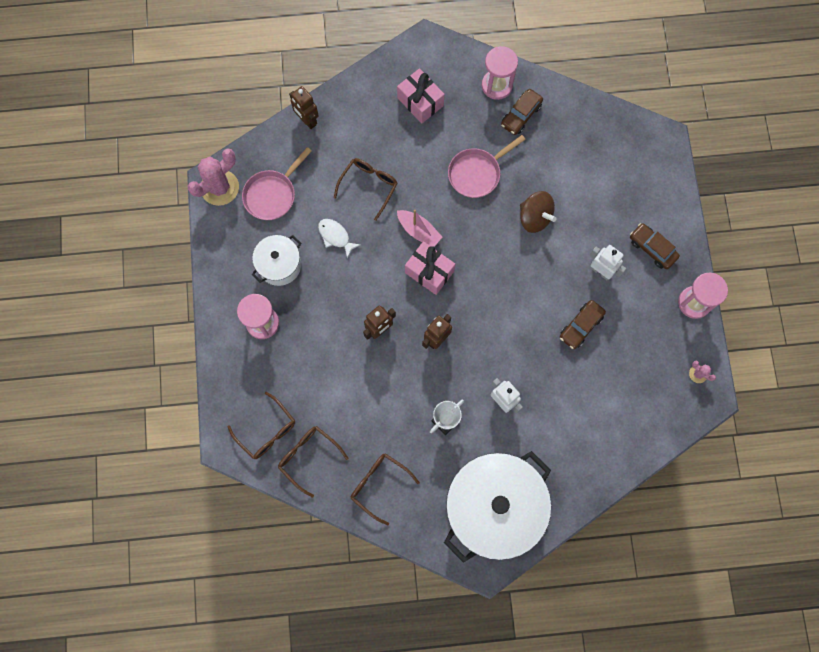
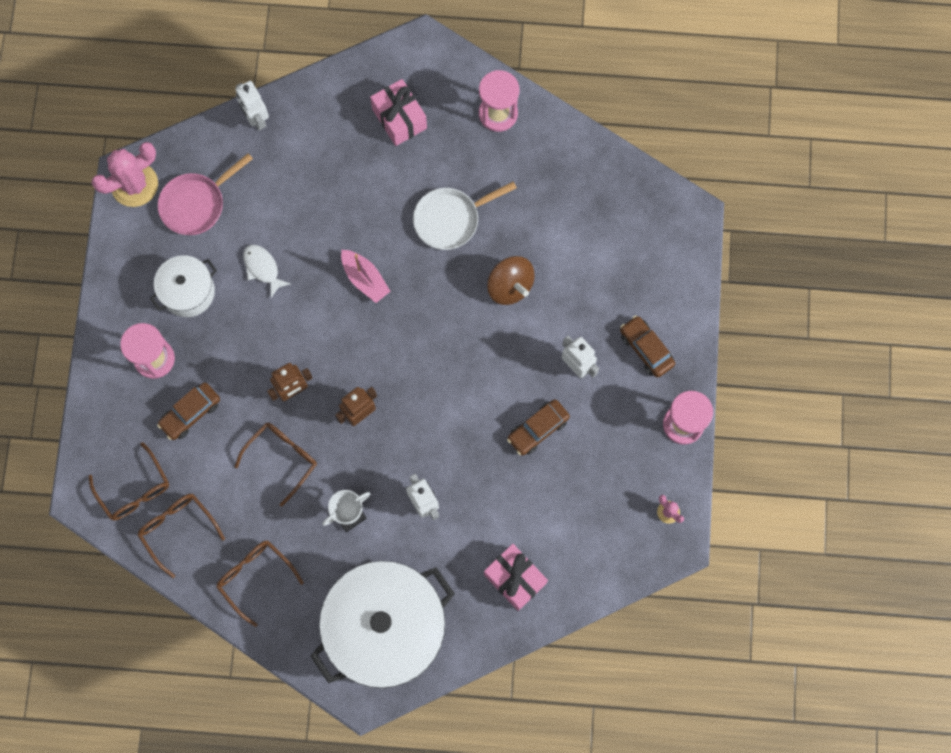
camera: 10 degrees right, 0 degrees up
(307, 120) = (256, 119): brown robot -> white robot
(369, 186) = (315, 213): brown glasses -> brown glasses (282, 458)
(429, 272) = (367, 331): pink gift -> pink gift (515, 579)
(477, 173) = (450, 219): pink pan -> white pan
(521, 115) = (520, 156): brown car -> brown car (190, 413)

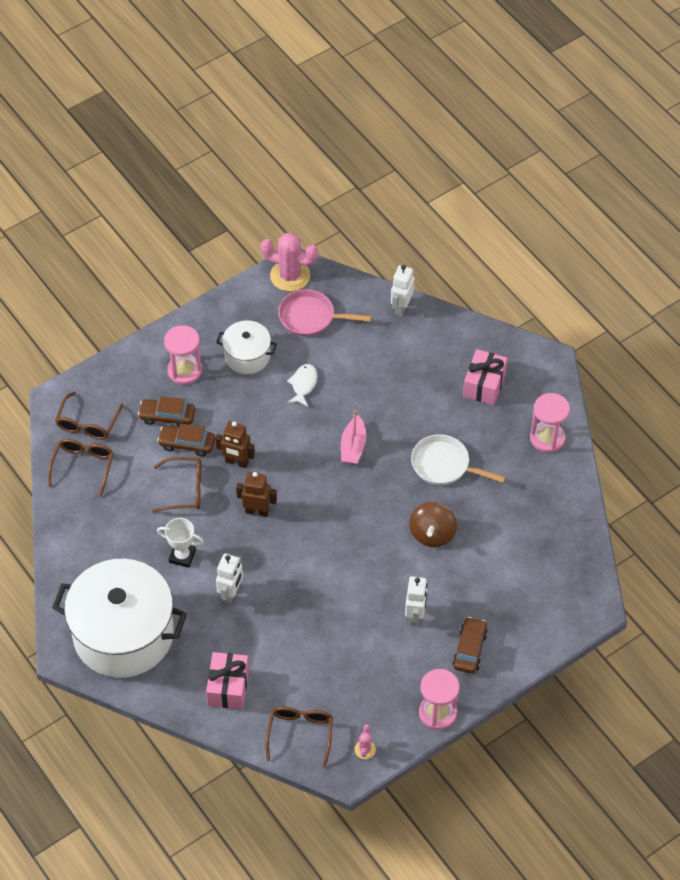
camera: 50 degrees right, 20 degrees down
(255, 577) = (90, 533): brown glasses -> brown glasses (300, 734)
(538, 429) = (347, 624): brown car -> brown car (187, 444)

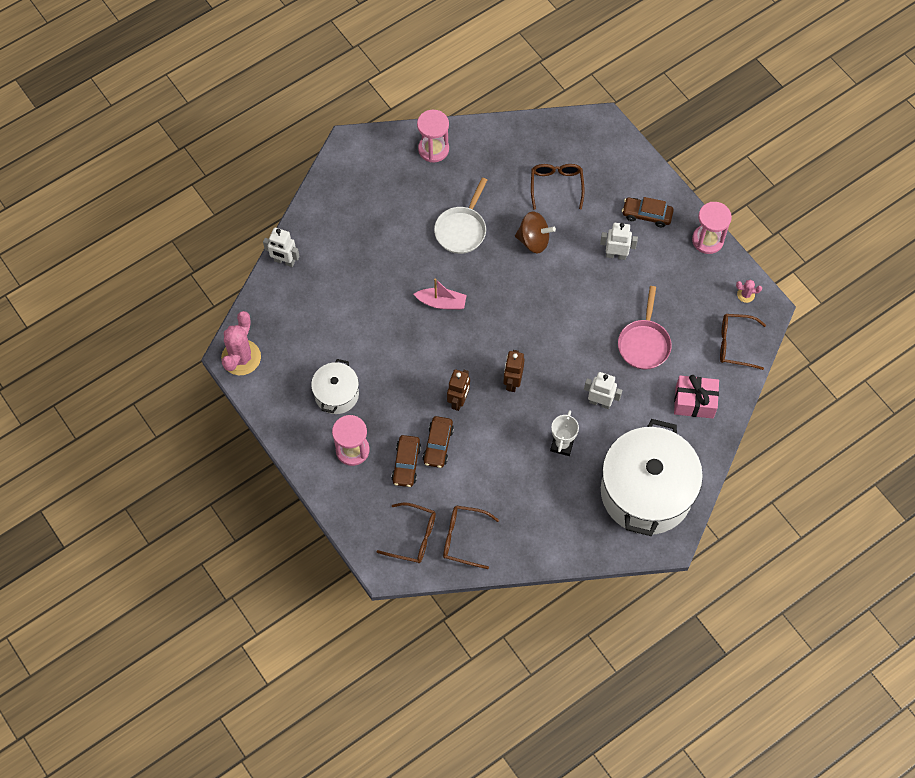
camera: 90 degrees left, 10 degrees up
(185, 489) = (489, 445): brown glasses -> brown glasses (556, 185)
(303, 384) = (371, 344): white fish -> none
(310, 317) = (292, 339): pink pan -> pink pan (644, 343)
(484, 385) = (375, 196): pink gift -> none

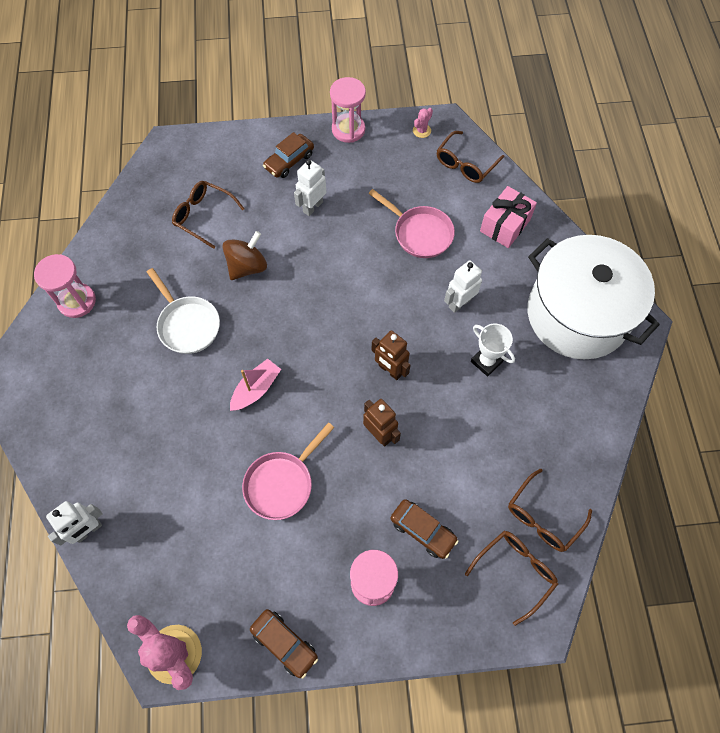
camera: 60 degrees left, 0 degrees up
(336, 394) = (293, 562): white pot -> none
(385, 357) = (282, 483): none -> pink pan
(438, 445) = (419, 484): brown car -> brown car (284, 643)

